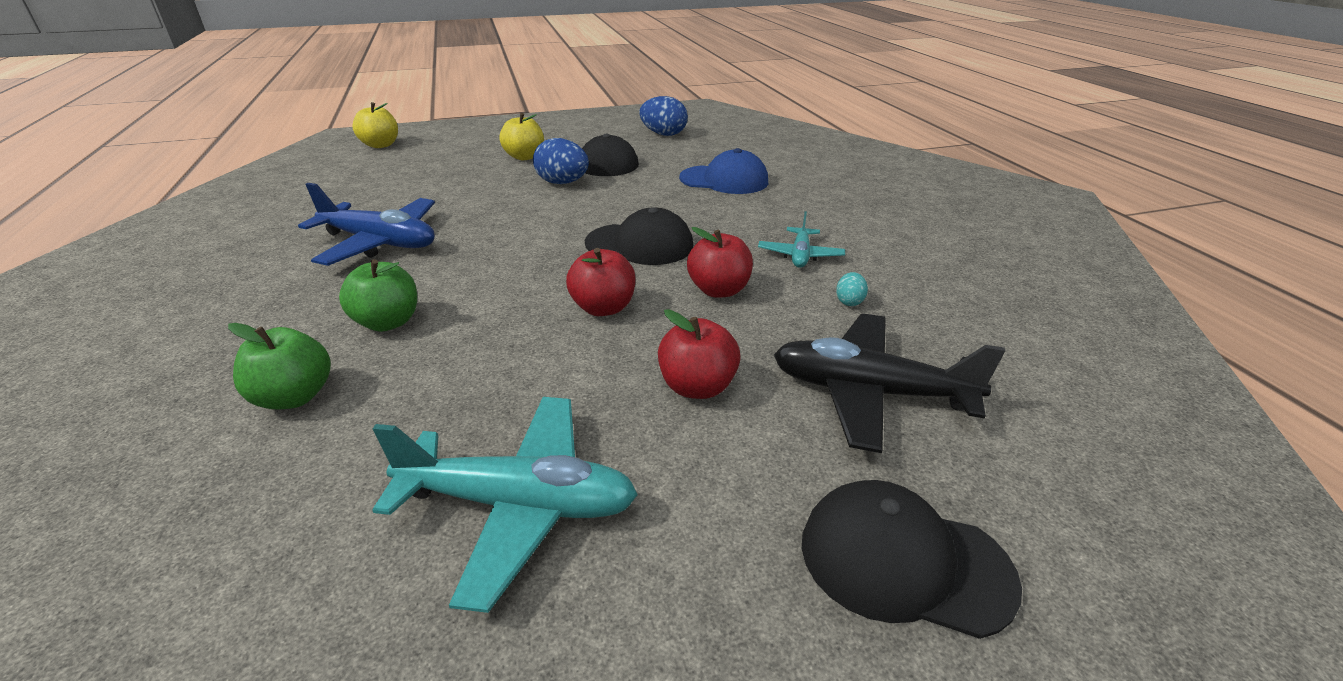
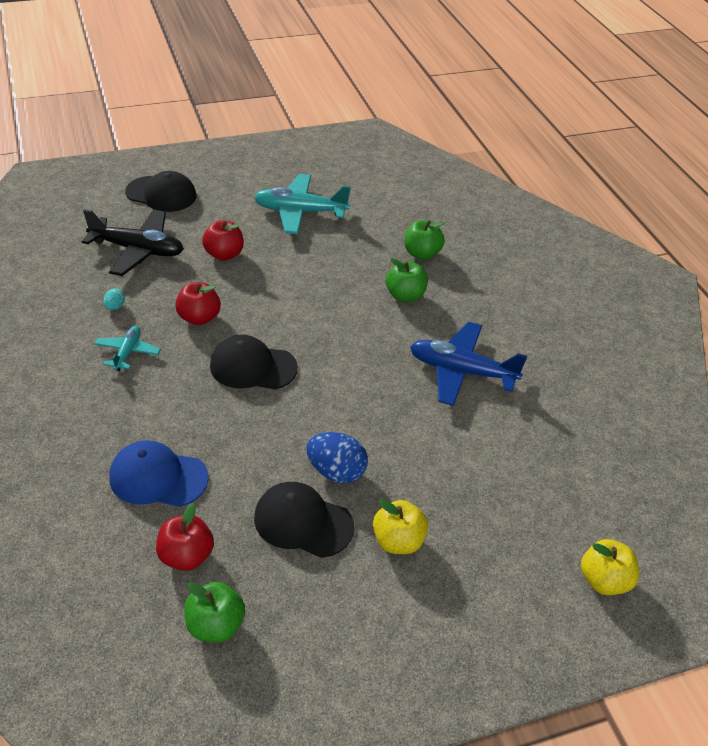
camera: 175 degrees right, 10 degrees up
(603, 308) = (276, 304): red apple -> red apple (186, 556)
(664, 134) = (215, 625): blue egg -> green apple

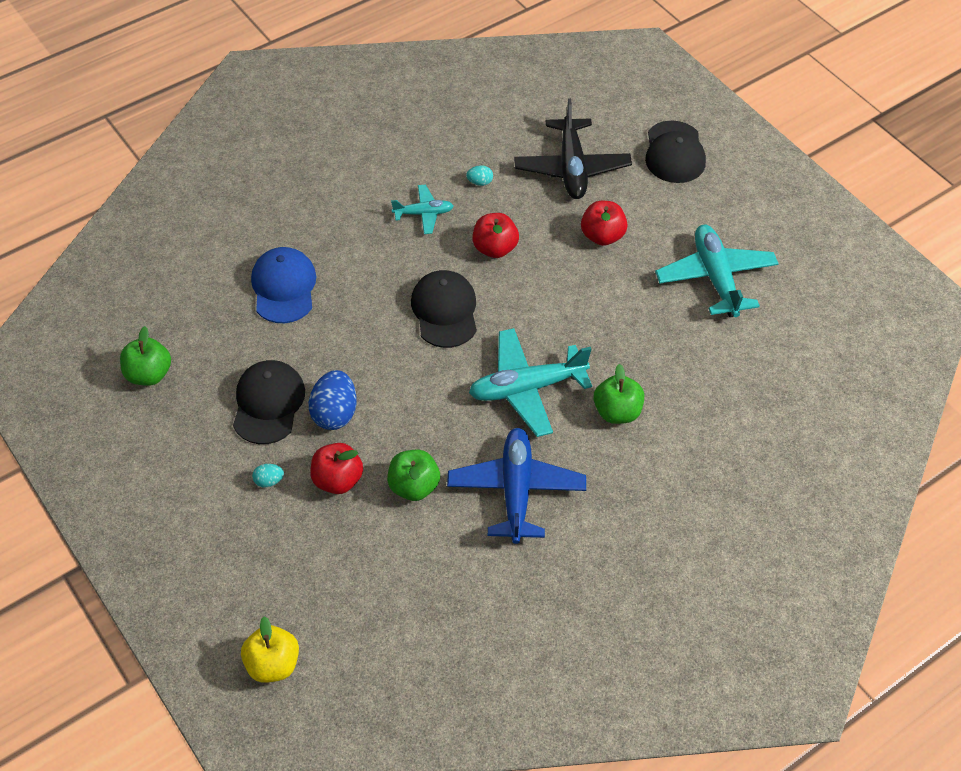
camera: 75 degrees right, 10 degrees up
(186, 556) = (209, 334): red apple -> red apple (337, 480)
(361, 338) = (527, 388): none -> turquoise plane
(398, 541) = (269, 481): yellow apple -> turquoise egg
(422, 253) = (703, 411): green apple -> green apple (414, 486)

